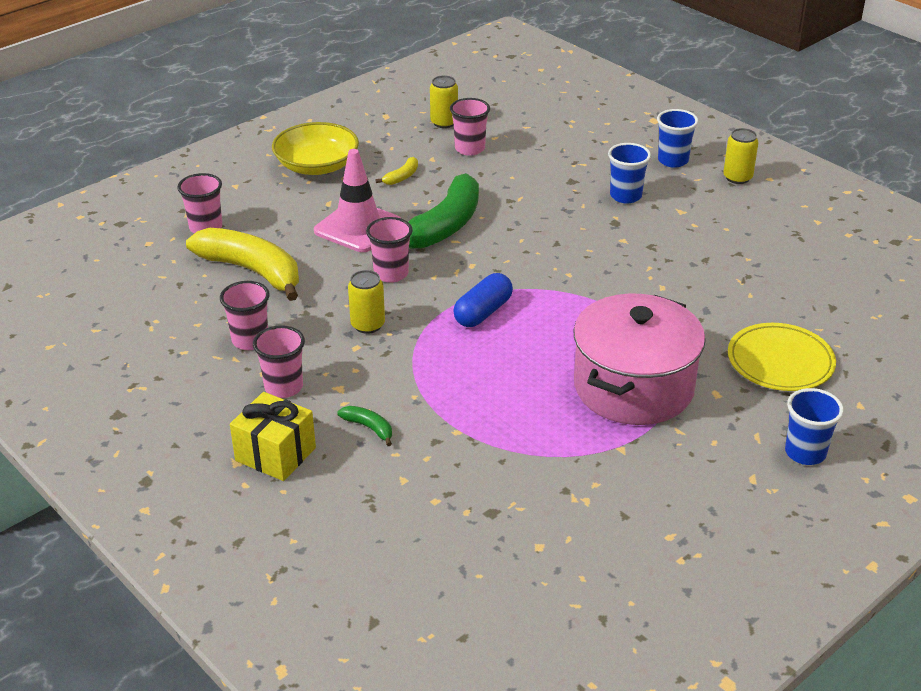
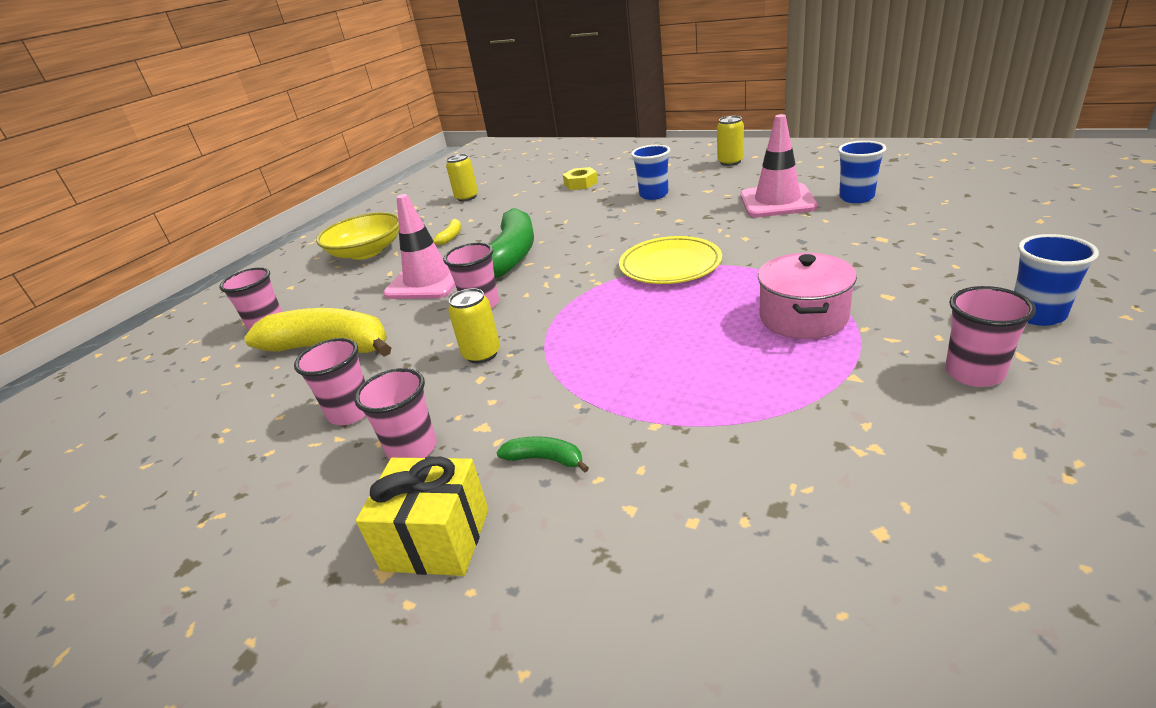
camera: 15 degrees left, 5 degrees down
(470, 149) = (499, 205): pink cup -> pink cup (974, 373)
(483, 312) = (596, 306): blue capsule -> none
(567, 148) = (580, 183): none -> yellow nut
(633, 387) = (803, 317): pink pot -> pink pot, size x0.62
(673, 160) = (670, 167): blue cup -> blue cup (856, 198)
(730, 253) = (777, 201): none -> pink traffic cone
(780, 361) = (911, 254): yellow plate -> yellow plate (670, 265)

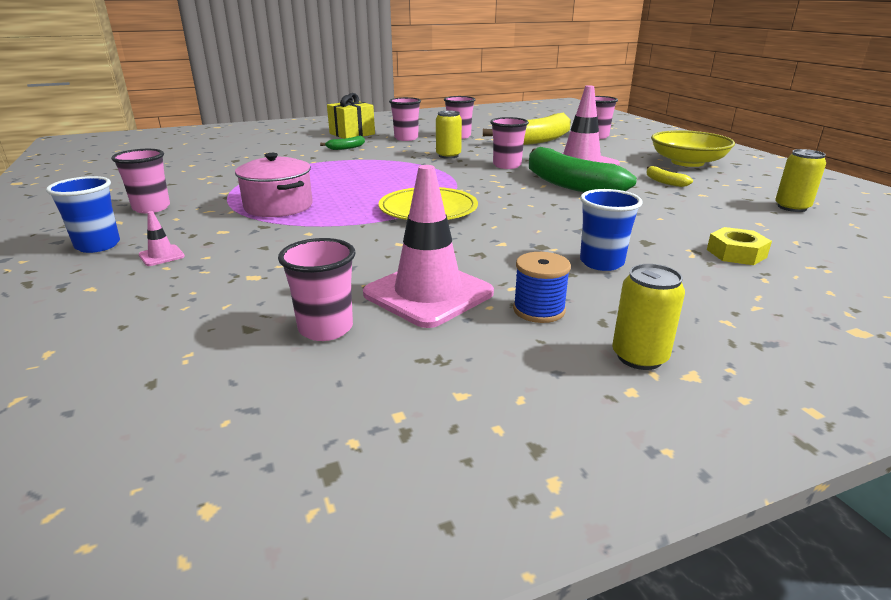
camera: 125 degrees right, 5 degrees down
(735, 183) = (539, 310): none -> blue spool
(856, 198) = (326, 328): blue cup -> pink cup
(959, 279) = (161, 256): none -> pink traffic cone

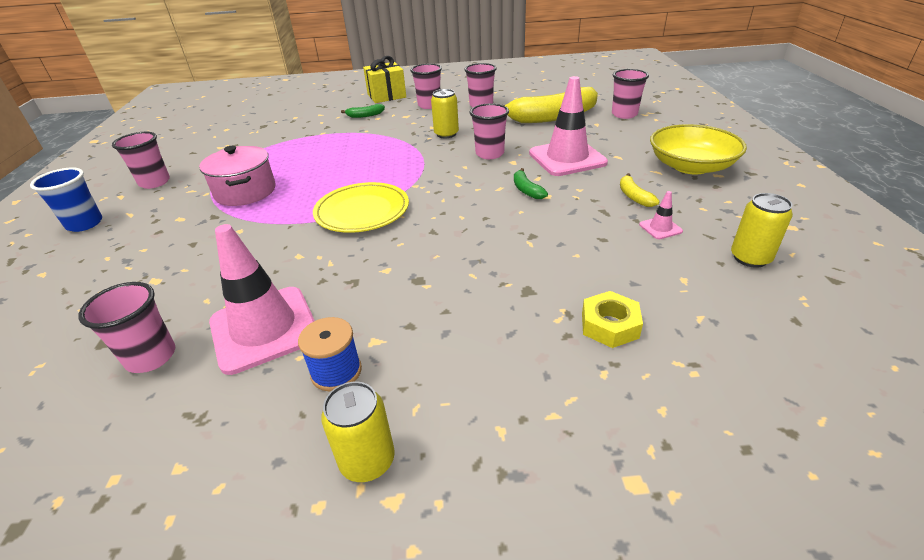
camera: 20 degrees right, 10 degrees up
(161, 256) = (115, 243): pink traffic cone -> pink traffic cone (660, 228)
(569, 185) = (526, 190): green banana -> green banana, size x0.42
(601, 262) = (454, 314): blue cup -> none

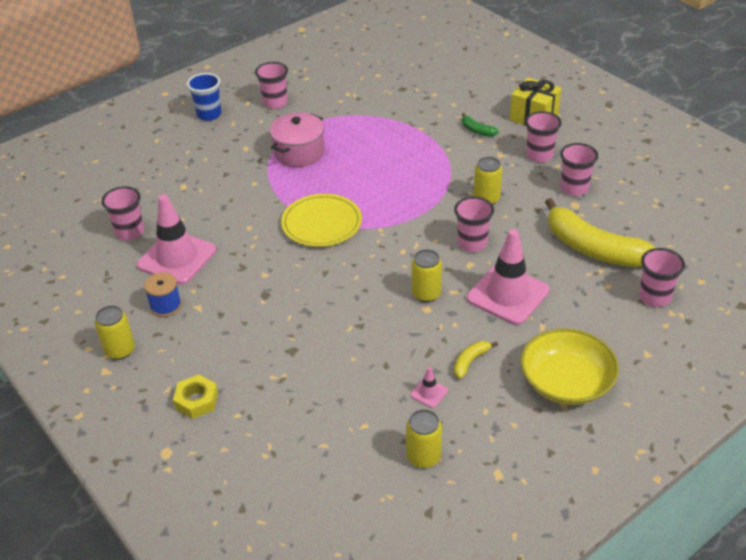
camera: 55 degrees right, 5 degrees up
(526, 190) = (426, 294): green banana -> yellow can
(609, 325) = (283, 403): yellow nut -> yellow nut (197, 400)

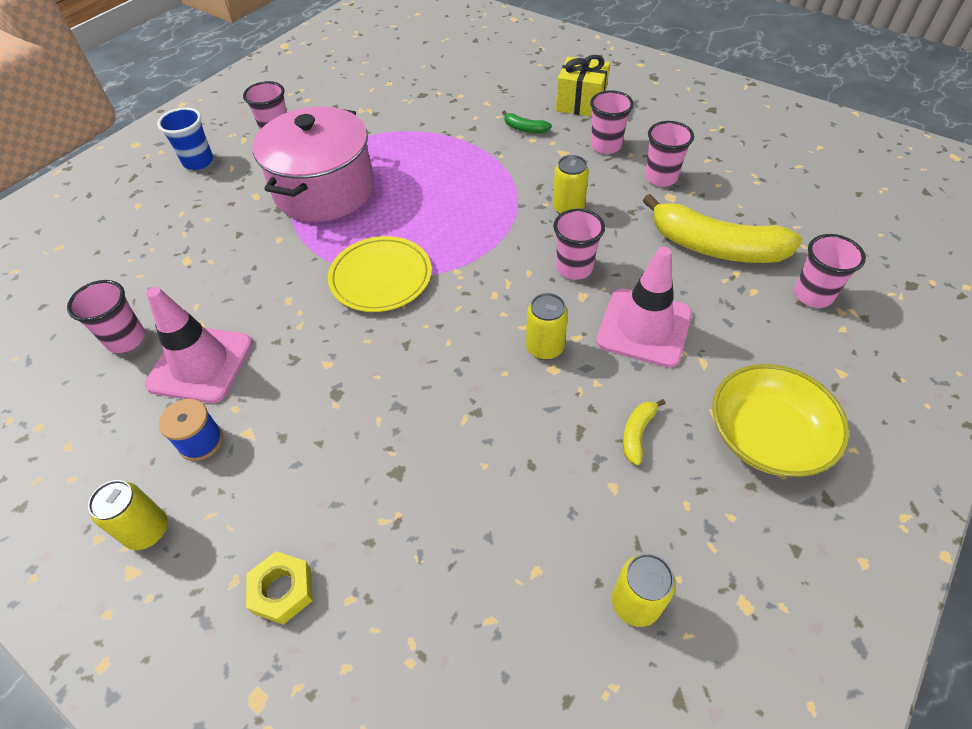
camera: 15 degrees left, 10 degrees up
(299, 152) = (324, 190): pink pot -> pink pot, size x1.61
(429, 393) = (603, 495): pink traffic cone -> none

